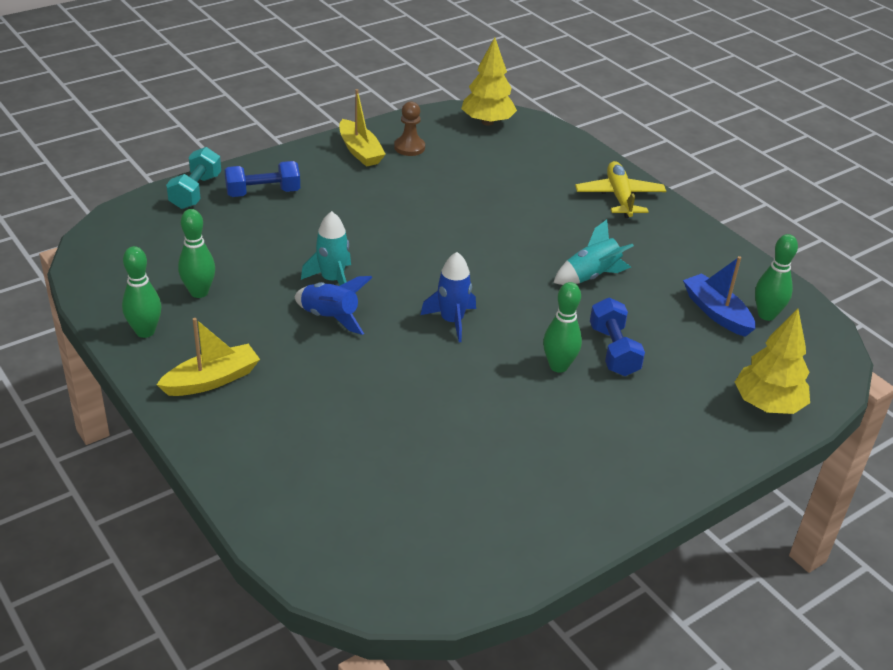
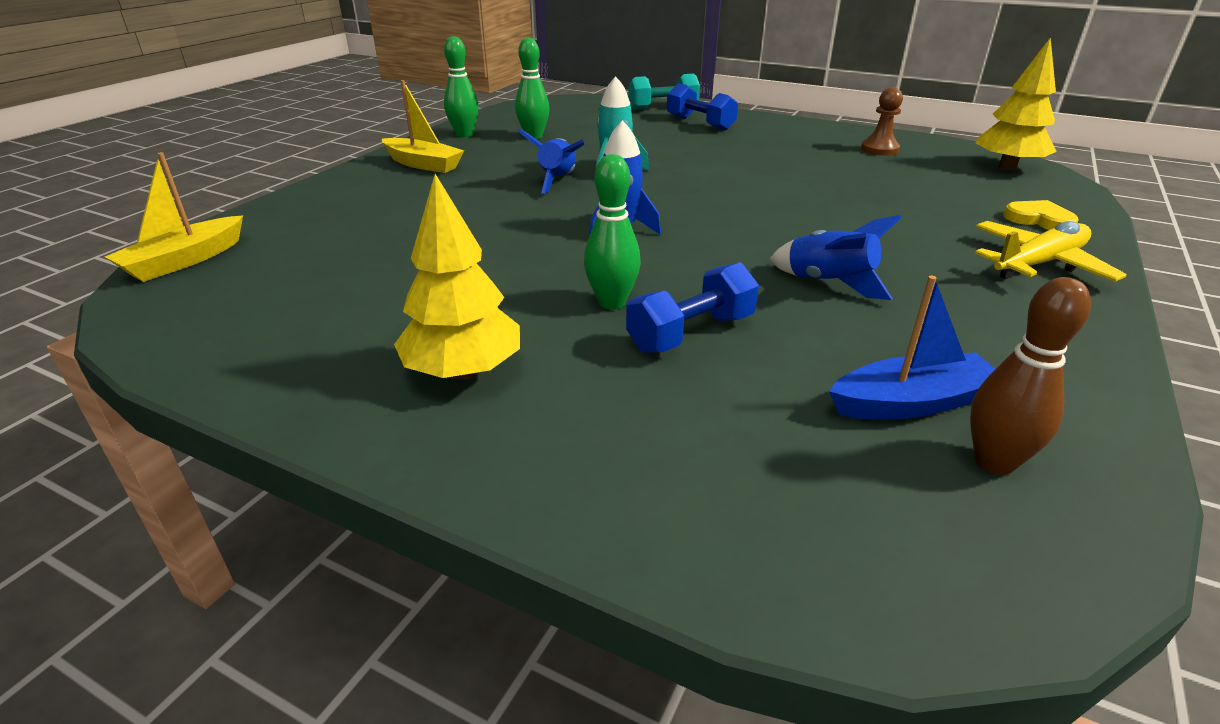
camera: 65 degrees right, 5 degrees down
(360, 151) = (830, 136): yellow boat -> yellow boat (184, 261)
(569, 162) = (1039, 219): none -> yellow heart
(591, 276) = (829, 283): turquoise rocket -> blue rocket
(716, 312) = (912, 403): blue boat -> blue boat turned 45 degrees clockwise
(766, 315) = (994, 462): green bowling pin -> brown bowling pin
(767, 405) = (729, 522): yellow tree -> yellow tree (463, 371)

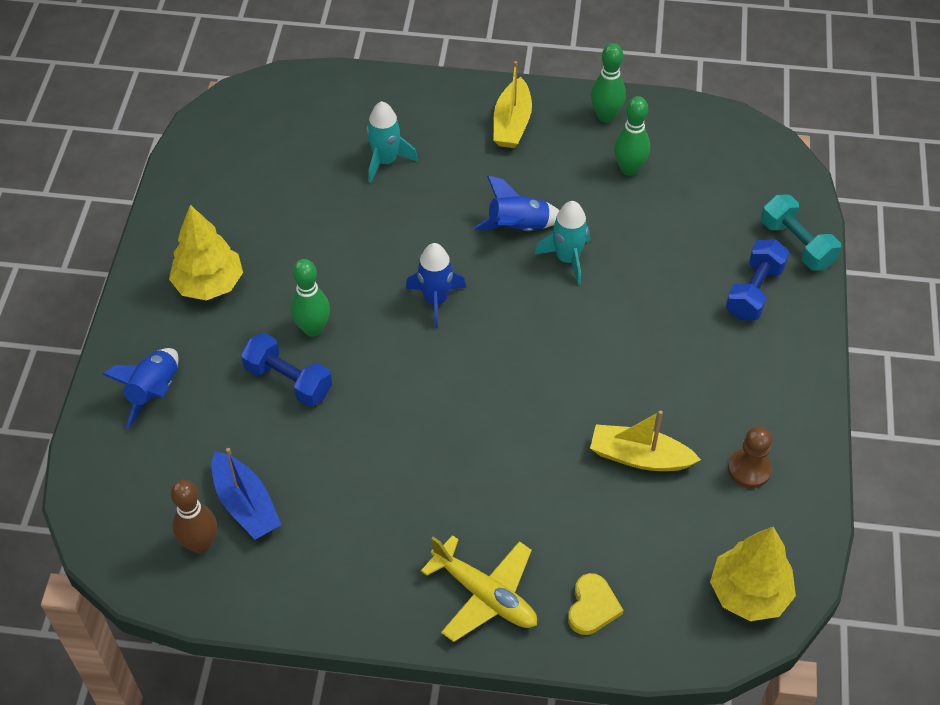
camera: 70 degrees right, 20 degrees up
(184, 261) = (284, 89): yellow boat -> yellow boat (639, 457)
(392, 223) = (385, 161): none -> turquoise rocket
(829, 283) = (390, 450): blue rocket -> blue rocket (154, 392)

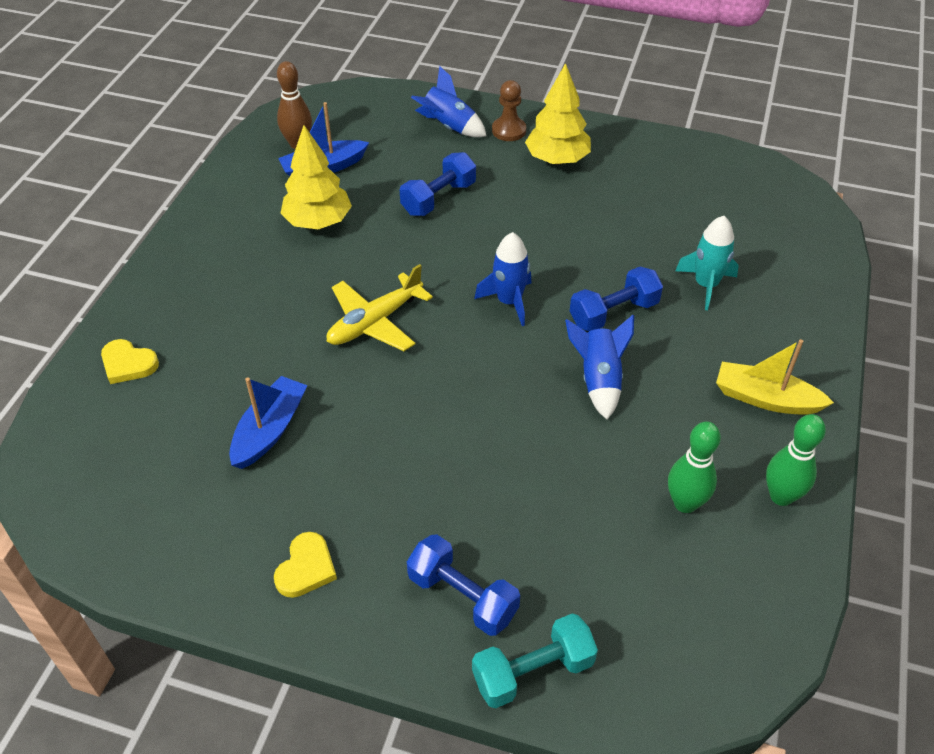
camera: 100 degrees right, 5 degrees down
(313, 329) = (492, 217): green bowling pin -> none
(435, 223) = (613, 313): none -> blue dumbbell
(485, 595) = (176, 295): yellow plane -> yellow plane (375, 322)
(567, 259) = (546, 416): turquoise rocket -> none
(639, 457) = (270, 430): yellow boat -> blue boat
(749, 469) = (217, 525): brown pawn -> brown pawn (509, 130)
(749, 593) = (79, 488): yellow tree -> yellow tree (318, 222)
(766, 395) = (306, 568): none -> yellow heart

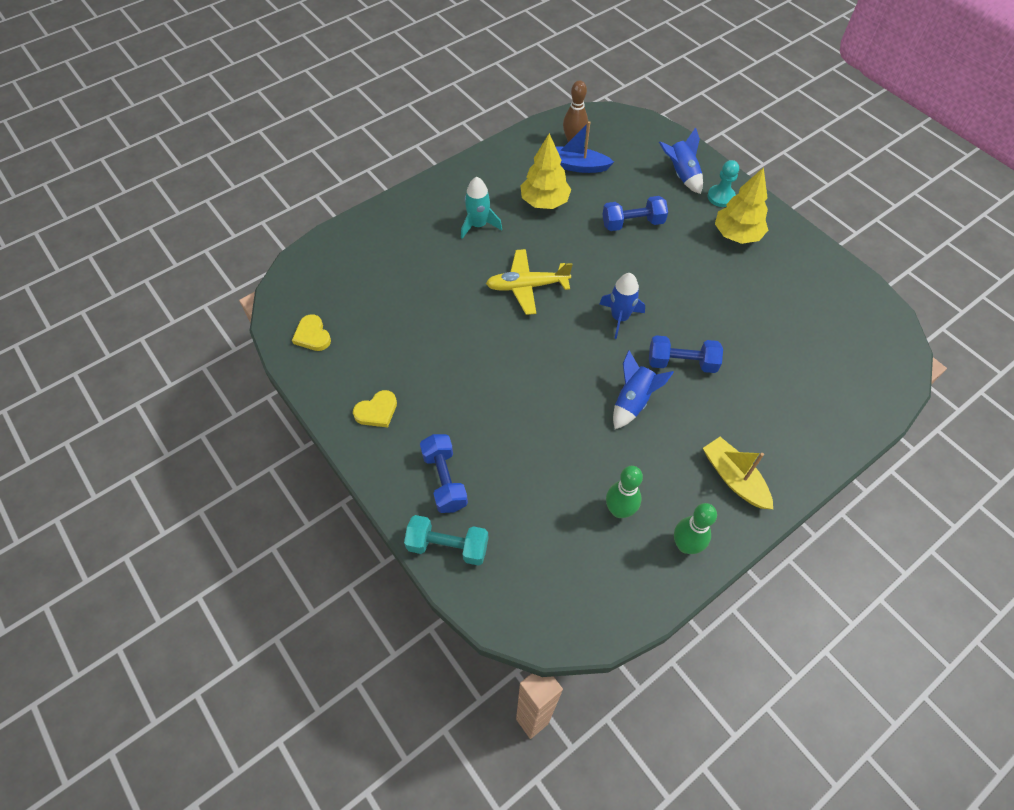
camera: 35 degrees right, 10 degrees up
(128, 364) = (374, 238): yellow heart -> yellow heart (312, 335)
(270, 430) = (418, 320): blue boat -> none
(509, 130) = (721, 197): brown pawn -> turquoise pawn
(706, 285) = (763, 379): turquoise rocket -> turquoise rocket (478, 225)

